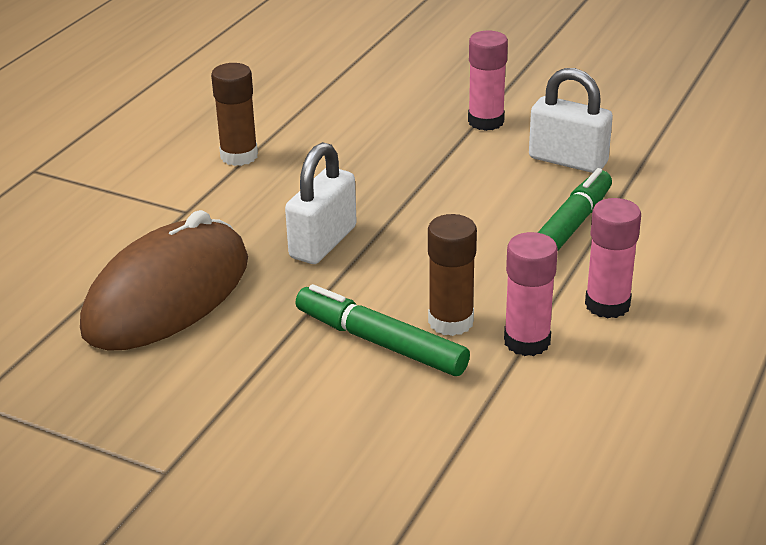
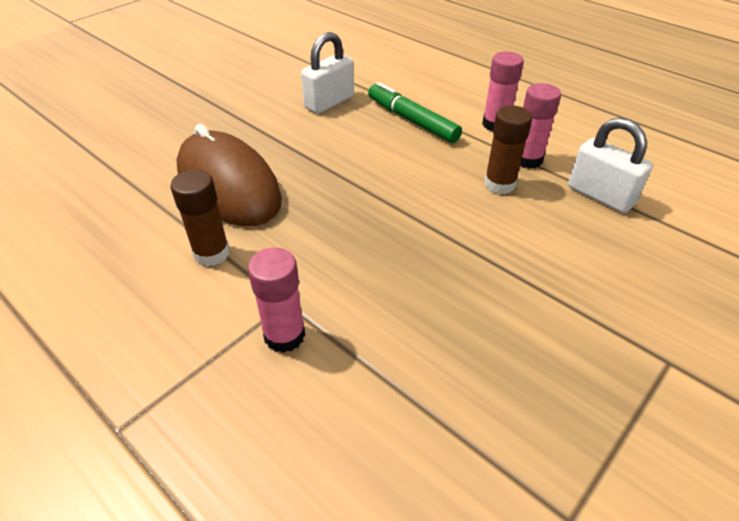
camera: 75 degrees left, 10 degrees up
(167, 295) = (422, 332): brown mouse -> brown mouse (228, 185)
(323, 242) = (378, 225): white padlock -> white padlock (600, 195)
(380, 342) = (517, 219): green marker -> none
(486, 121) = (255, 121): pink glue stick -> pink glue stick (284, 335)

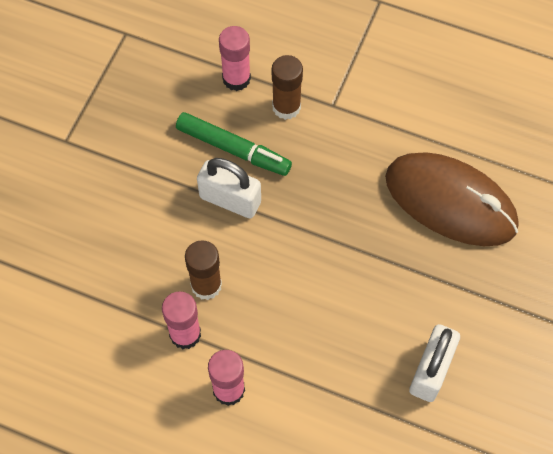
camera: 160 degrees right, 20 degrees up
(211, 253) = (412, 127): brown glue stick -> brown glue stick (286, 107)
(284, 335) = (319, 81): pink glue stick -> pink glue stick (236, 79)
(412, 120) = (323, 365): green marker -> green marker (233, 149)
(600, 195) = (111, 300): white padlock -> white padlock (230, 200)

